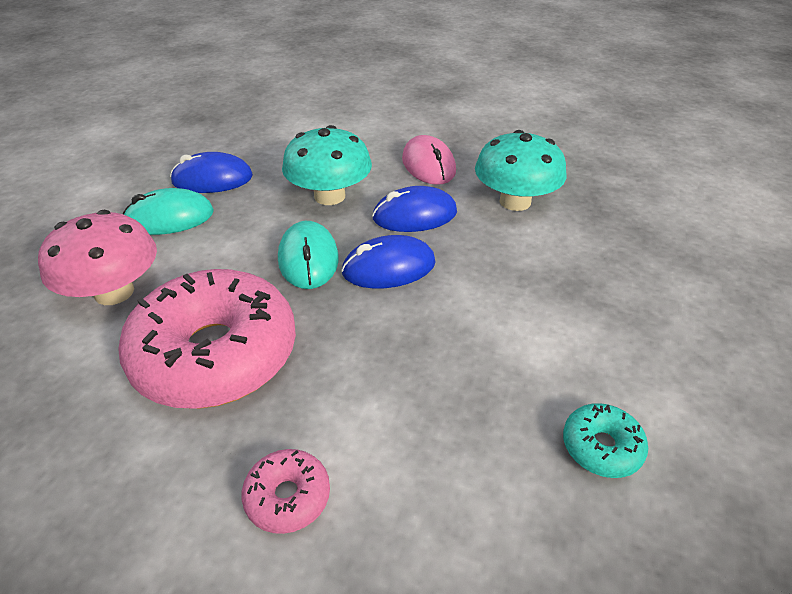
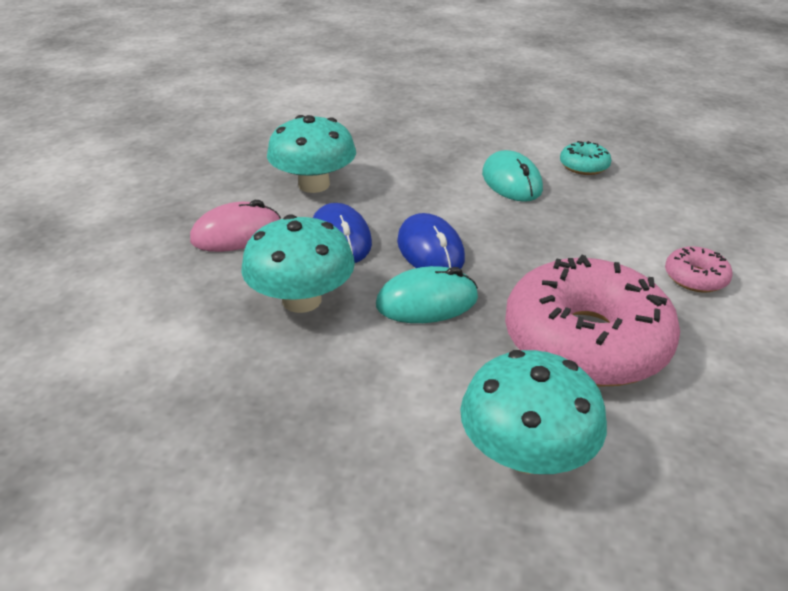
camera: 95 degrees left, 5 degrees down
(114, 292) = (526, 453): pink mushroom -> turquoise mushroom
(169, 218) = (357, 444): turquoise mouse -> turquoise mouse (511, 182)
(212, 179) = (251, 421): blue mouse -> none

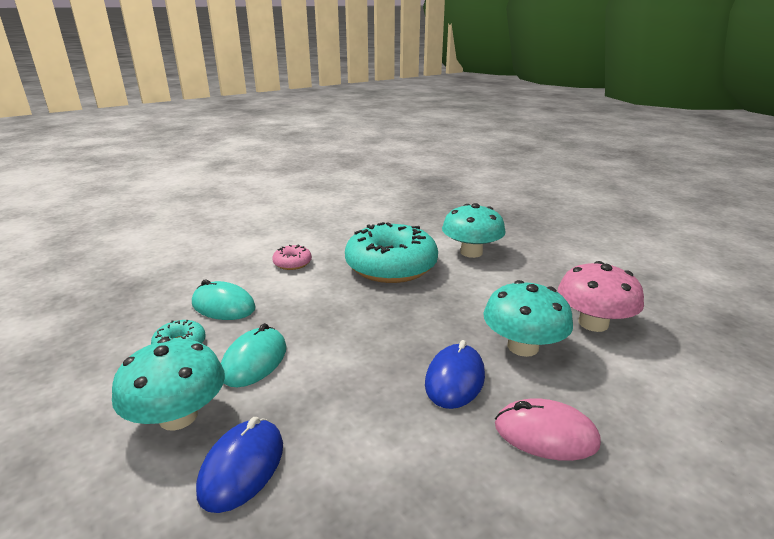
camera: 140 degrees left, 10 degrees down
(232, 379) = (593, 323): none -> pink mushroom
(314, 184) = (420, 462): turquoise mushroom -> turquoise mushroom (178, 416)
(427, 301) = (443, 312): turquoise mouse -> turquoise mouse (223, 306)
(430, 250) = (400, 338): blue mouse -> blue mouse (242, 467)
(585, 341) = (391, 266): pink donut -> turquoise donut

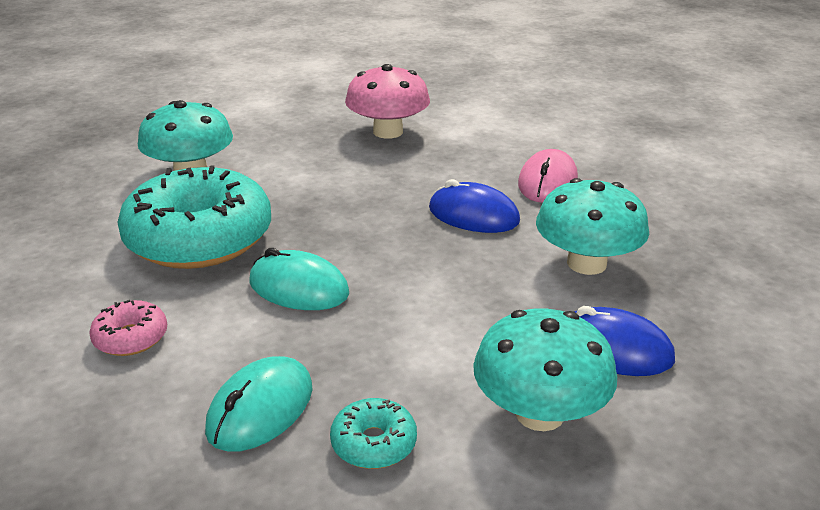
camera: 85 degrees left, 5 degrees up
(254, 361) = (426, 357): turquoise mouse -> turquoise mouse (298, 288)
(523, 347) = (422, 172): turquoise mushroom -> turquoise mushroom (586, 263)

